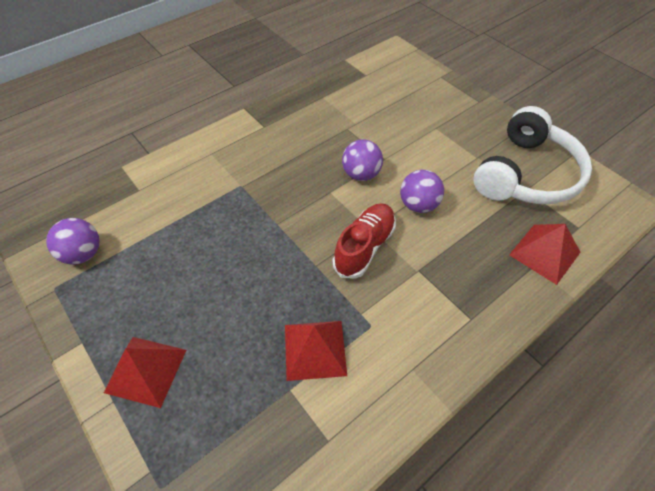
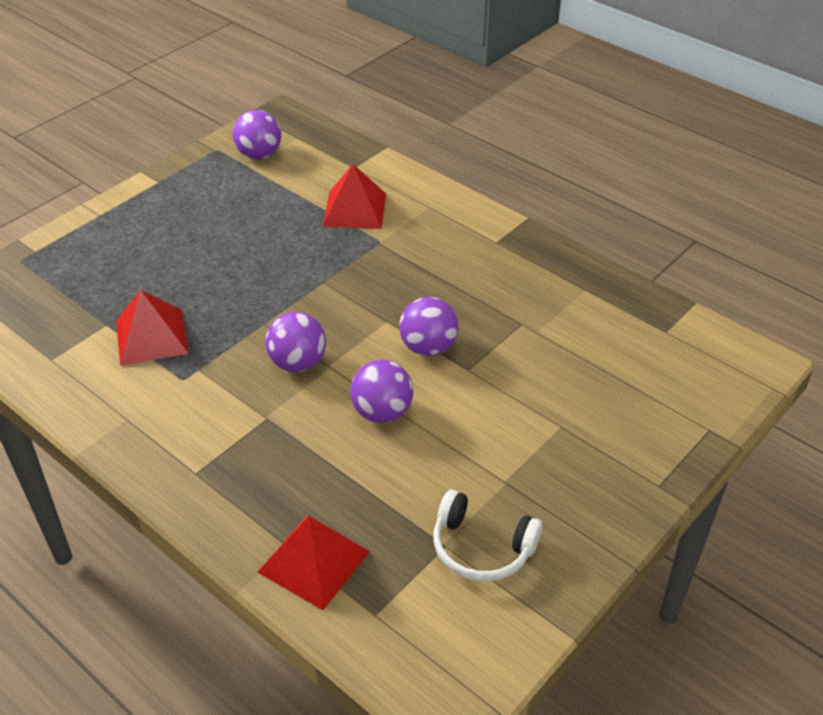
camera: 80 degrees right, 10 degrees down
(146, 370) = (129, 226): red pyramid -> red pyramid (355, 209)
(364, 247) = (298, 363): red shoe -> purple ball
(526, 174) = (481, 548): white headphones -> white headphones, size x0.54

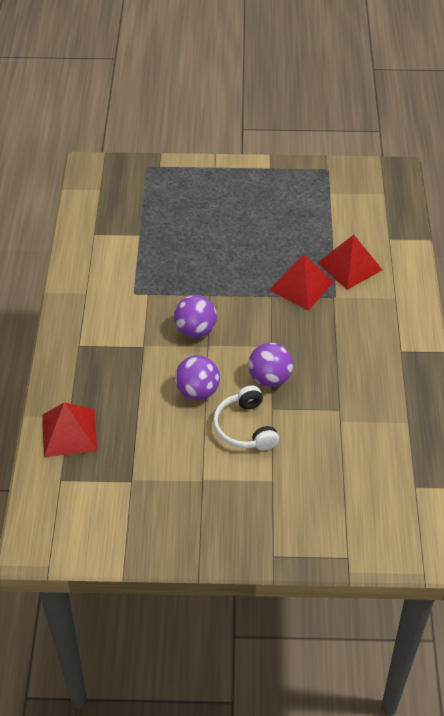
camera: 50 degrees right, 5 degrees up
(151, 337) = (150, 258): red pyramid -> red pyramid (301, 286)
(259, 155) = (346, 190): purple ball -> none
(481, 548) = (144, 498): white headphones -> white headphones (245, 428)

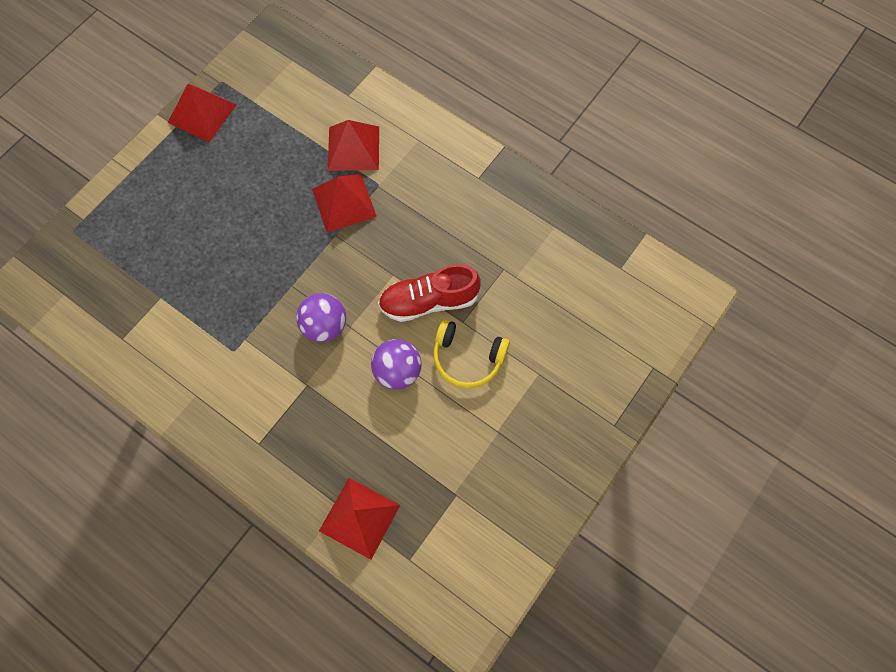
camera: 55 degrees left, 20 degrees up
(245, 428) = (467, 358): white headphones -> yellow headphones
(269, 378) = (429, 301): purple ball -> red shoe
(293, 174) = (202, 113): none -> red pyramid

